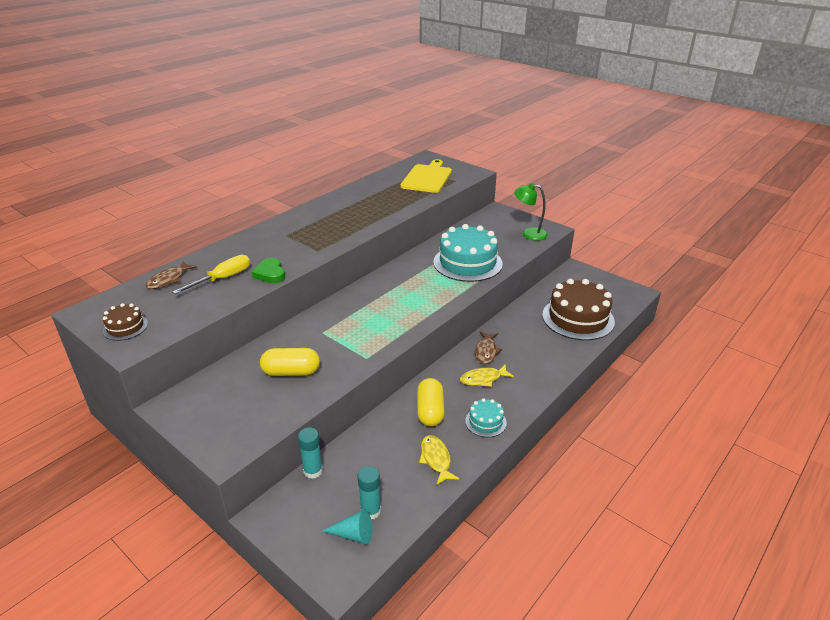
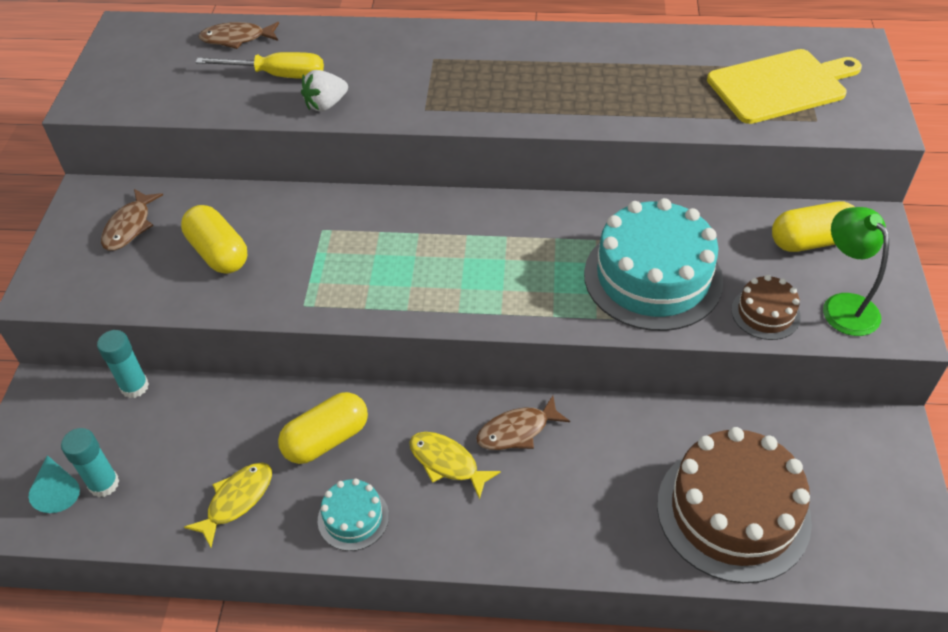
camera: 55 degrees right, 15 degrees up
(125, 327) = (119, 73): brown cake -> brown cake (765, 313)
(222, 397) = (129, 226): none -> brown fish
(270, 274) = (326, 105): green heart -> white strawberry
(491, 224) = (811, 241): none -> yellow capsule

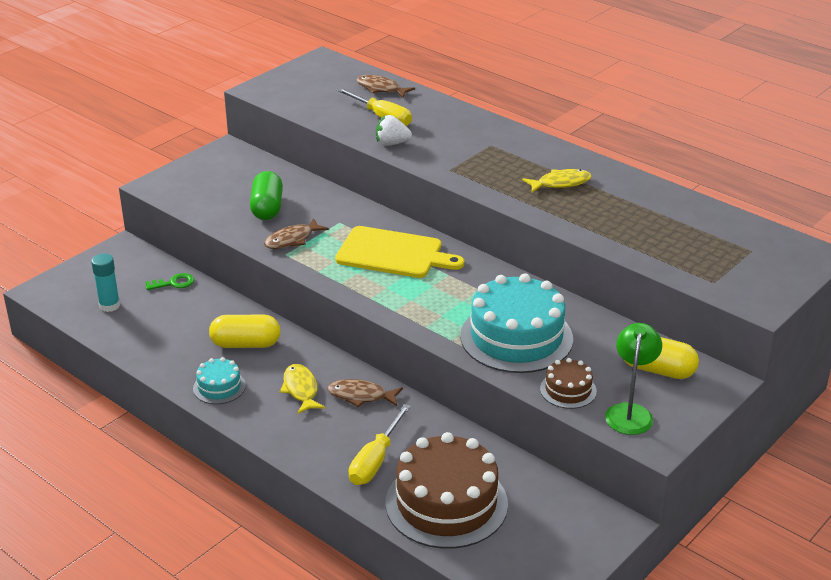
camera: 35 degrees right, 15 degrees down
(57, 490) = (85, 296): turquoise cone -> none
(129, 226) = (233, 174): brown fish -> brown fish (292, 240)
(134, 387) = (171, 269): turquoise glue stick -> none
(158, 405) = (174, 283): none -> green key
(218, 253) = (267, 208): yellow capsule -> green capsule
(237, 500) = (167, 347): yellow fish -> yellow fish (560, 183)
(614, 505) = (375, 460): none -> yellow screwdriver
(781, 86) = (716, 253): yellow cutting board -> yellow cutting board (393, 254)

